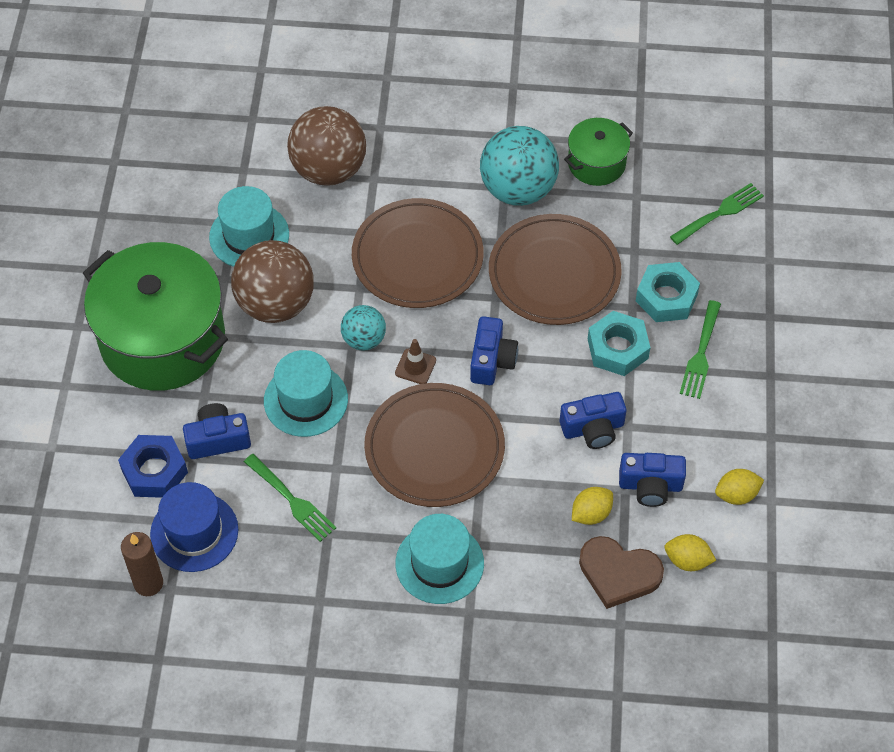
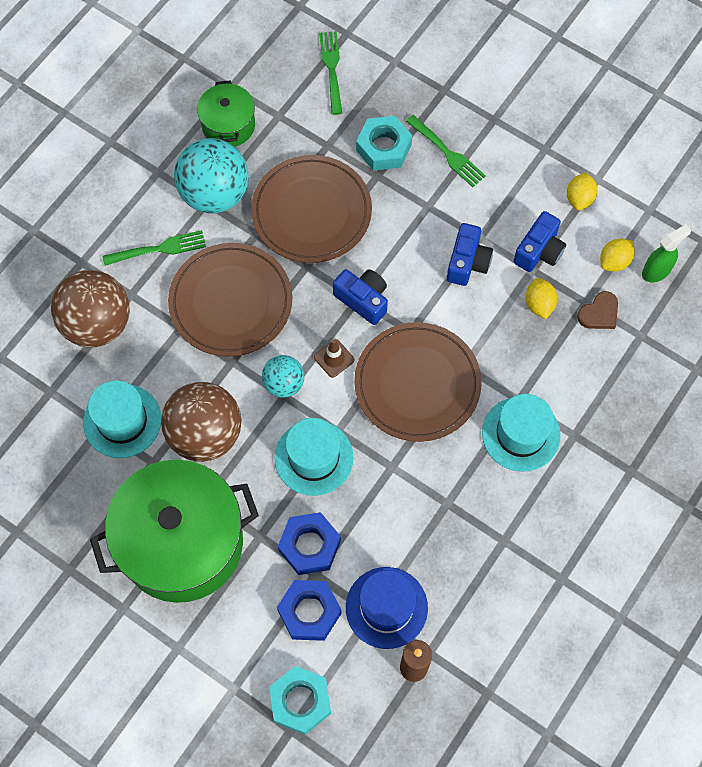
camera: 60 degrees left, 10 degrees up
(218, 439) = (309, 546): blue camera -> blue nut
(291, 500) = (401, 516): green fork -> green fork (159, 249)
(617, 349) = (408, 206): turquoise nut -> turquoise nut (300, 701)
(618, 573) = (599, 313): brown heart -> brown heart, size x0.63
(704, 605) = (656, 271): none -> green spray bottle

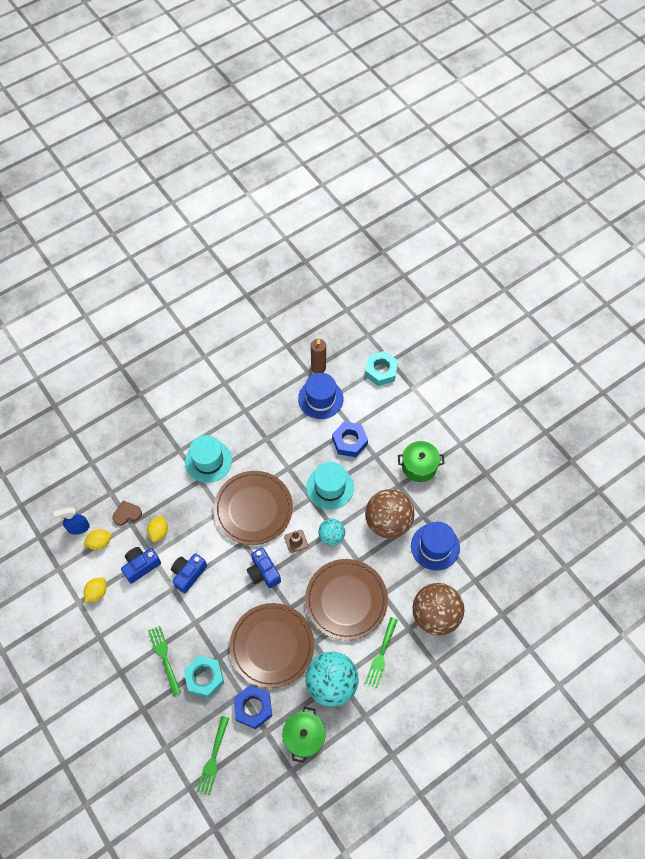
camera: 160 degrees left, 5 degrees down
(122, 421) = (435, 547): turquoise hat -> blue hat
(159, 249) = (381, 655): green fork -> green fork turned 75 degrees counterclockwise
(182, 543) = (419, 466): green pot -> green pot, size x0.49
(309, 612) = (361, 409): blue nut -> blue nut (253, 708)
(656, 271) = (78, 528): green spray bottle -> blue spray bottle

